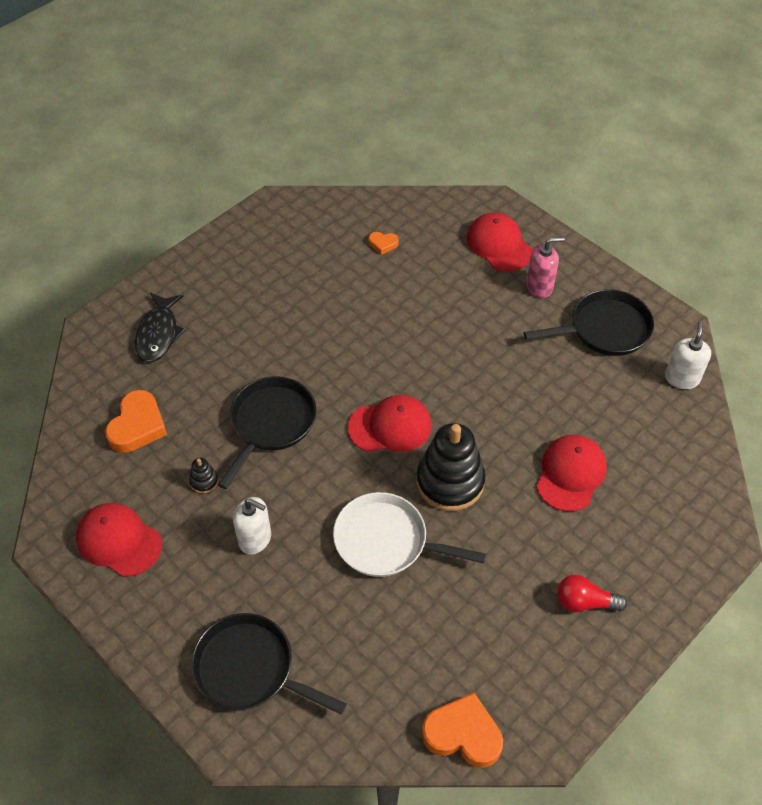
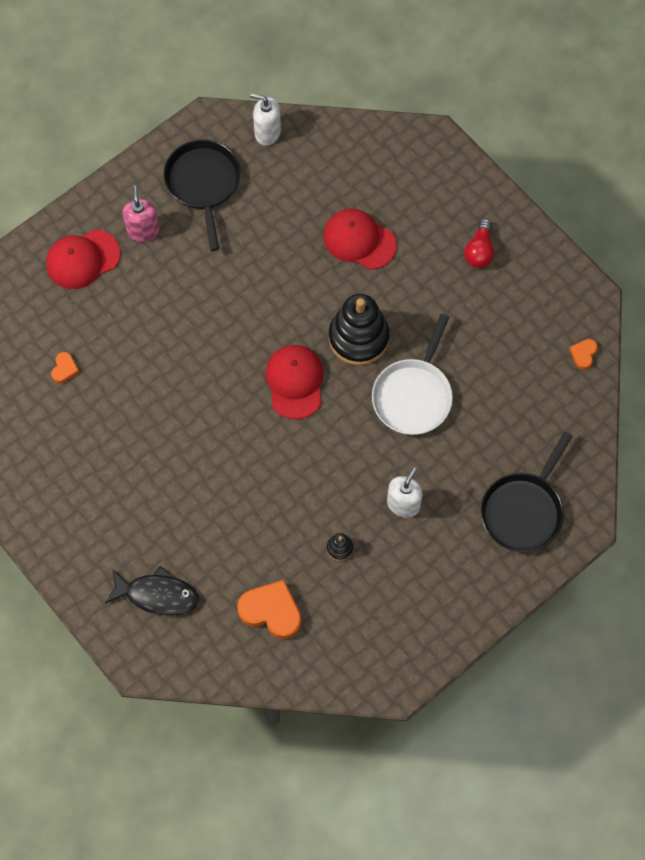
camera: 85 degrees left, 15 degrees up
(119, 541) = (396, 622): red cap -> none
(271, 424) = (281, 487): black pan -> none
(463, 734) = (583, 354): orange heart -> orange heart, size x0.51

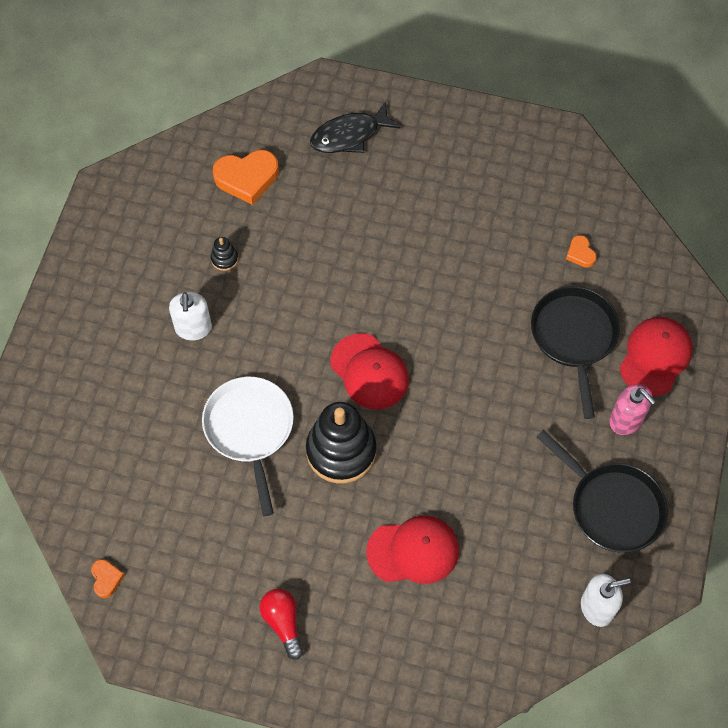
camera: 145 degrees right, 5 degrees down
(523, 510) = (78, 390): black pan -> black pan (574, 337)

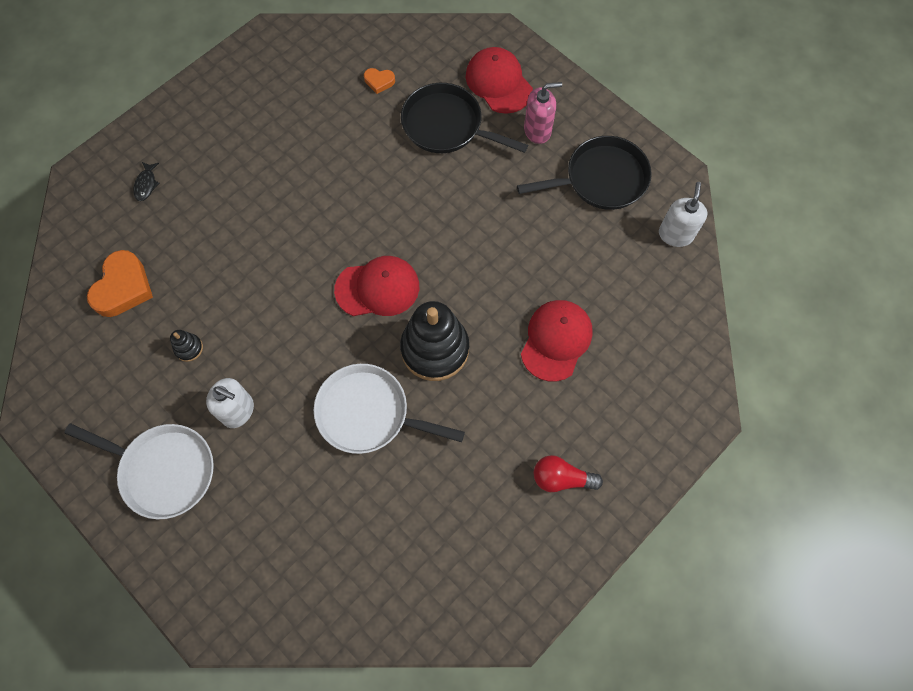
camera: 60 degrees left, 5 degrees up
(106, 579) = (434, 616): orange heart -> none
(113, 304) = (163, 470): none -> white pan
(349, 135) = (146, 184): black fish -> black fish, size x0.50

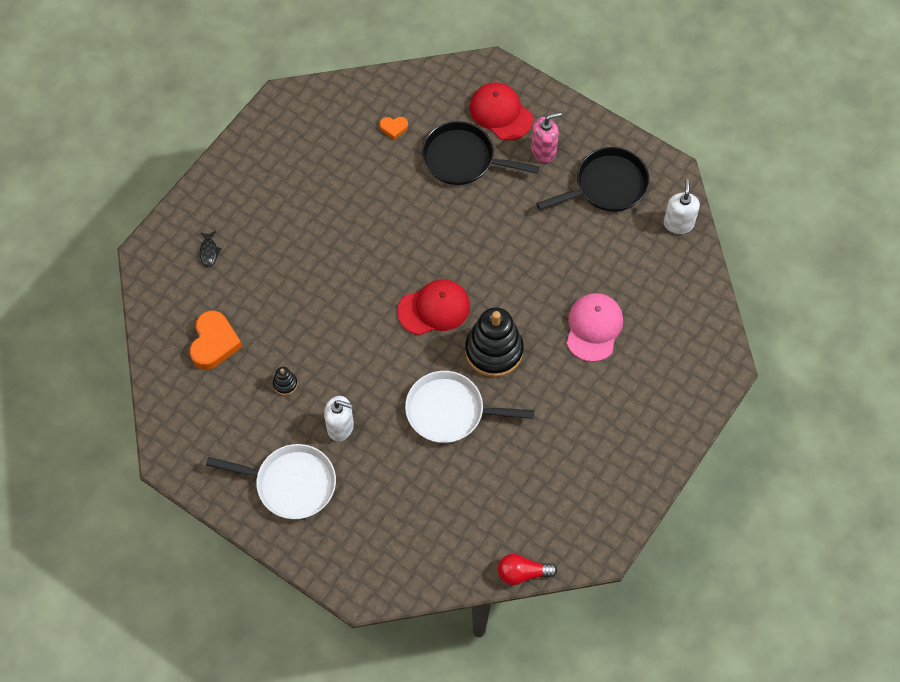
camera: 10 degrees left, 5 degrees down
(556, 340) = (594, 328): red cap -> pink cap
(561, 478) = (618, 436): red light bulb -> red light bulb (522, 573)

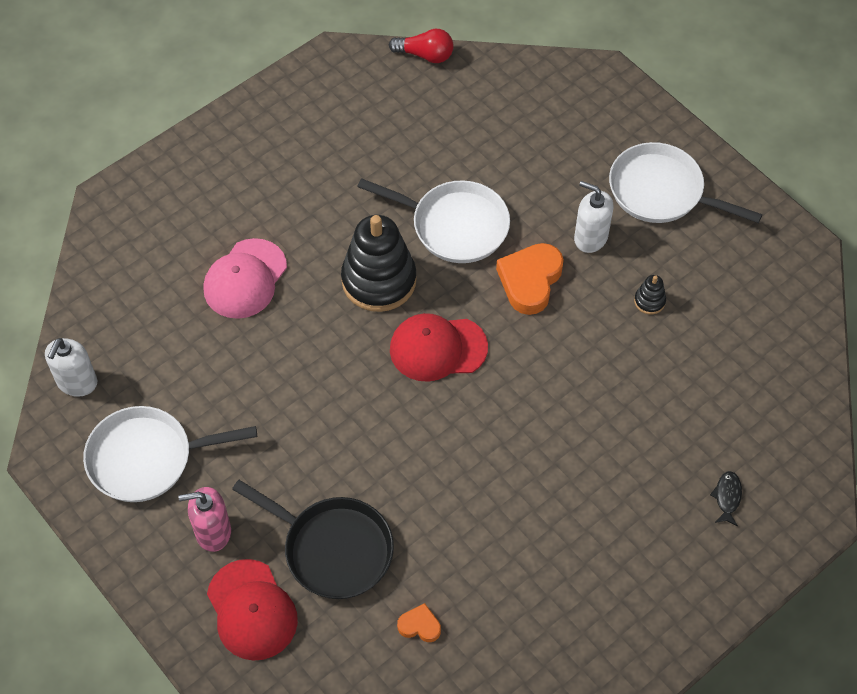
camera: 165 degrees left, 5 degrees down
(214, 343) = (734, 371): orange heart -> orange heart (530, 281)
(607, 186) = (147, 458): black pan -> white pan

